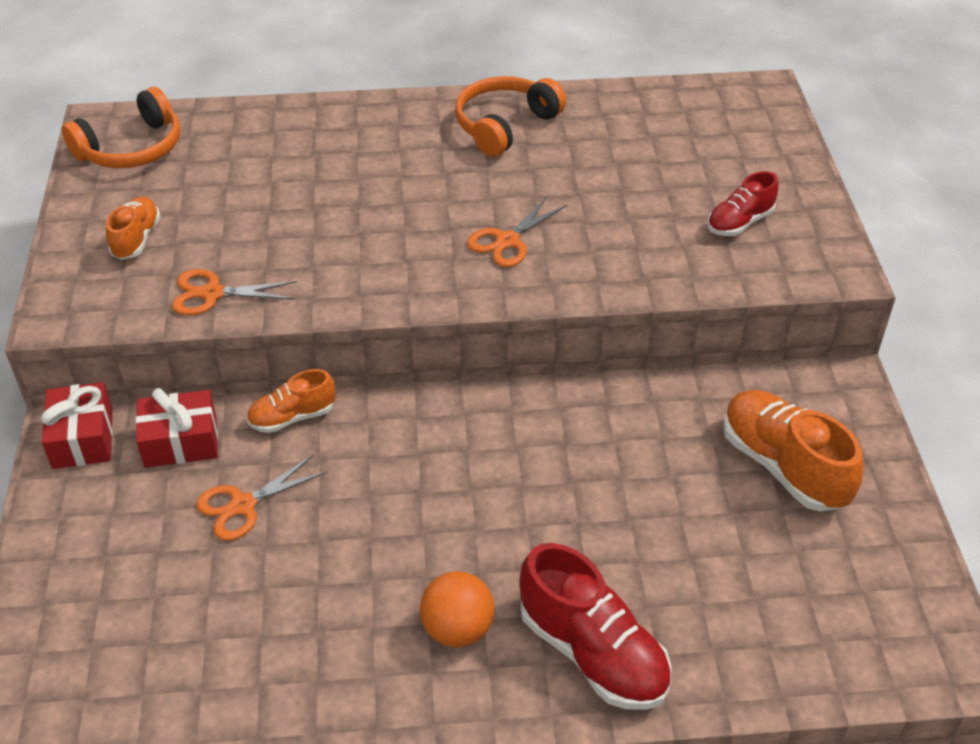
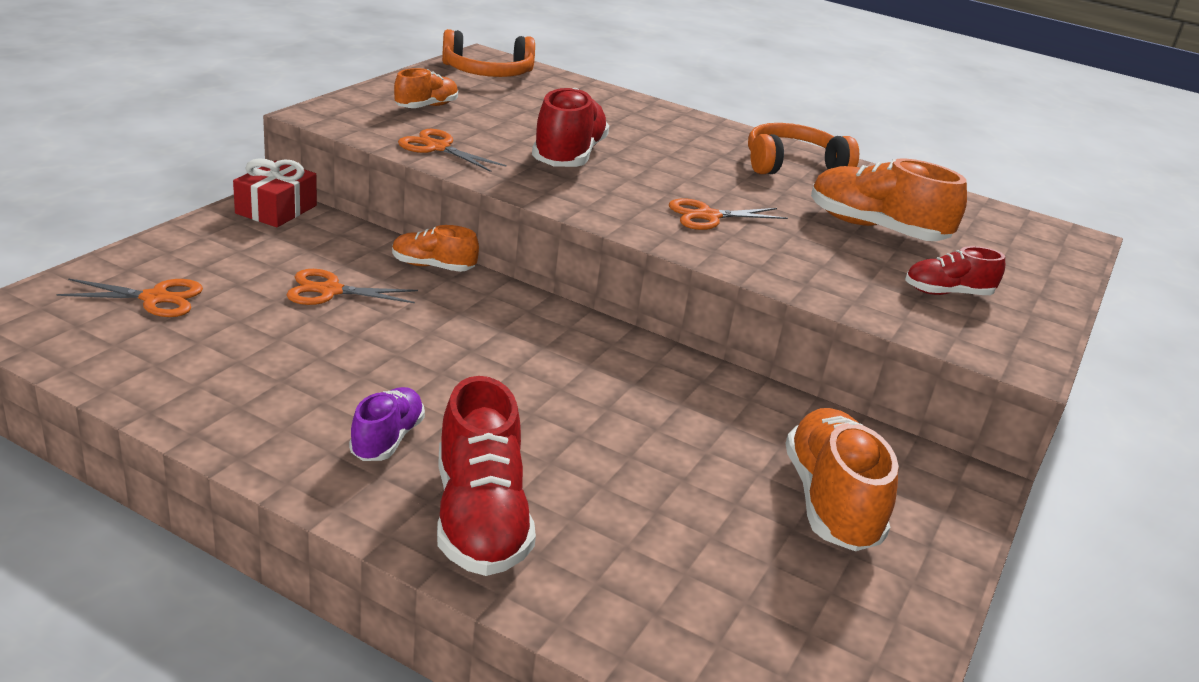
camera: 30 degrees right, 15 degrees down
(111, 619) = (155, 298): none -> orange scissors
(181, 441) = (337, 241): red gift -> none
(328, 232) = (568, 156): none -> red shoe
(457, 629) = (387, 439): orange ball -> purple shoe
(632, 174) = (875, 229): none -> orange shoe

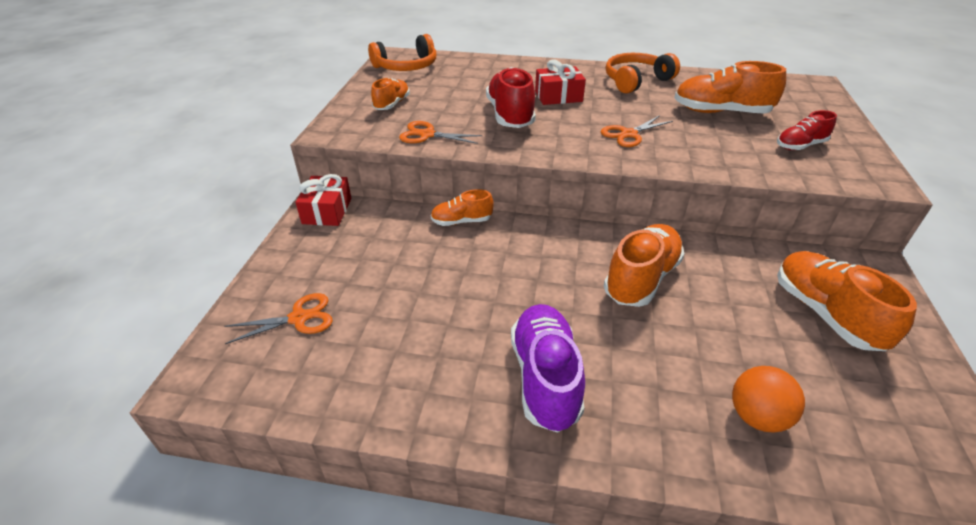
camera: 15 degrees left, 10 degrees up
(330, 291) = (412, 266): orange scissors -> none
(387, 439) = (545, 378): purple shoe -> purple shoe, size x1.73
(480, 518) = (653, 420): red shoe -> none
(610, 390) = (641, 279): none -> orange shoe
(615, 559) = (757, 416): none -> orange ball
(658, 153) = (558, 96): none -> red gift

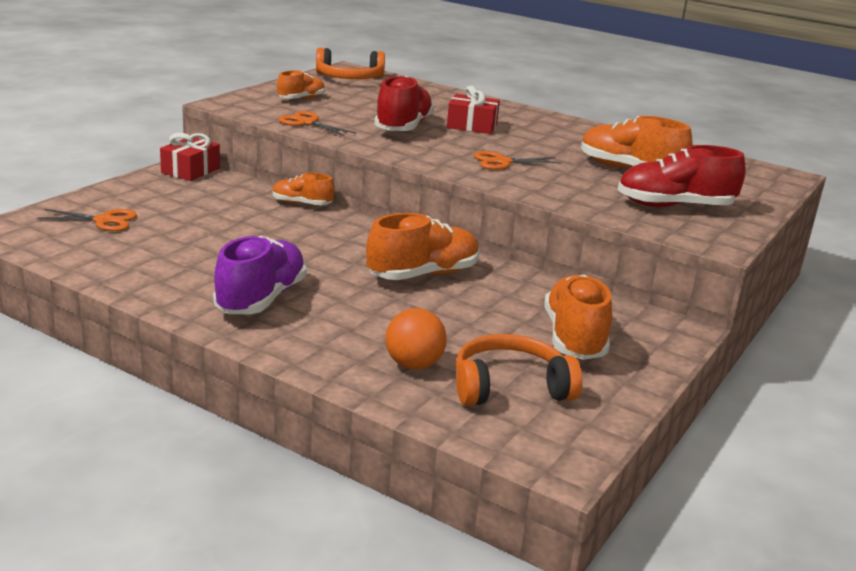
camera: 20 degrees right, 15 degrees down
(636, 81) = (574, 132): orange headphones -> orange headphones (510, 387)
(800, 146) = (674, 206): red shoe -> red shoe, size x1.73

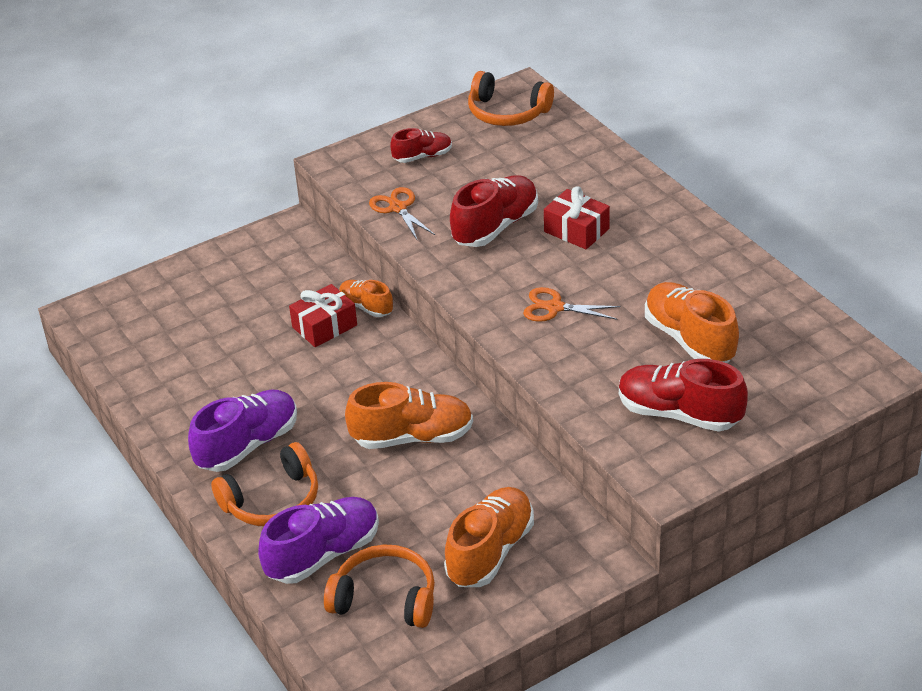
camera: 30 degrees right, 15 degrees up
(104, 221) = (172, 309): orange scissors -> none
(190, 170) = (289, 235): red gift -> red gift (324, 326)
(301, 99) = (422, 156): orange shoe -> red shoe
(323, 334) = (272, 501): none -> orange headphones
(413, 365) = (323, 554): orange ball -> purple shoe

